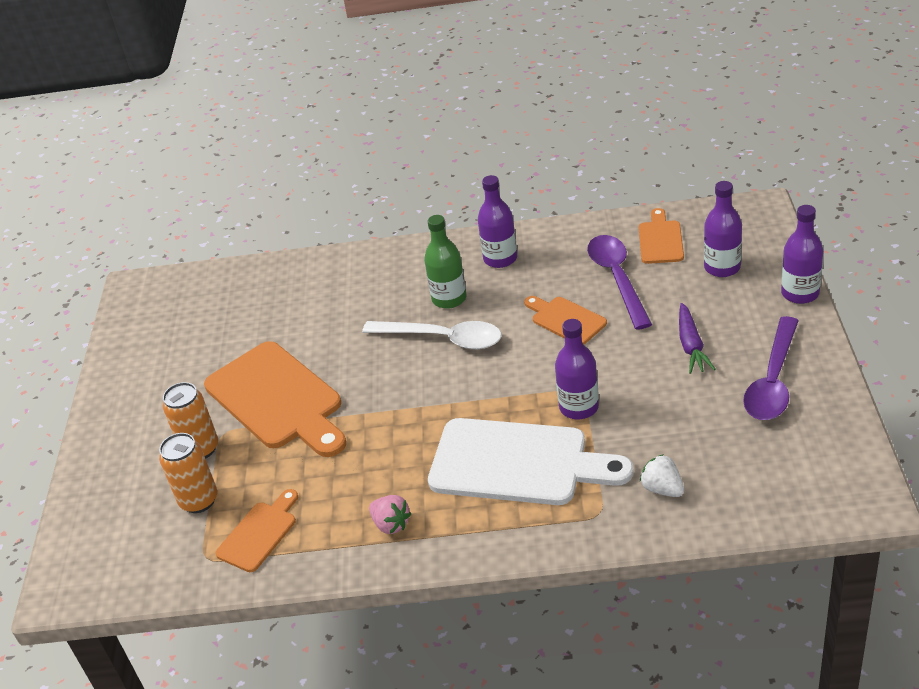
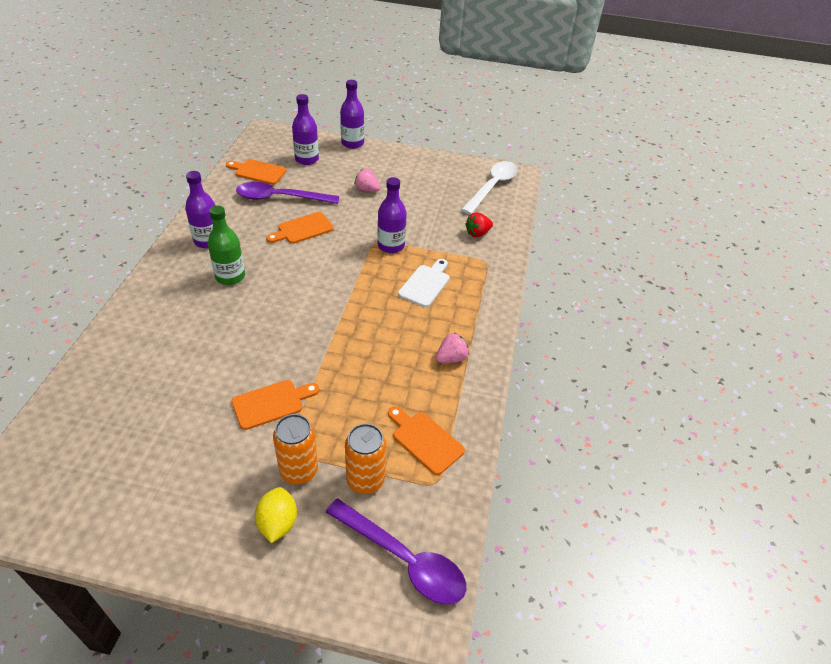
camera: 85 degrees left, 5 degrees up
(142, 455) = (278, 523): none -> yellow lemon
(277, 399) = (271, 403): orange cutting board -> orange cutting board, size x0.51
(442, 339) = (274, 290): white spoon -> white spoon (492, 187)
(517, 463) = (425, 284): white cutting board -> white cutting board, size x0.51
(662, 489) = (477, 233): white strawberry -> red strawberry
(691, 345) = (367, 190): purple carrot -> pink strawberry
(772, 380) = (416, 173): purple spoon -> purple spoon (403, 559)

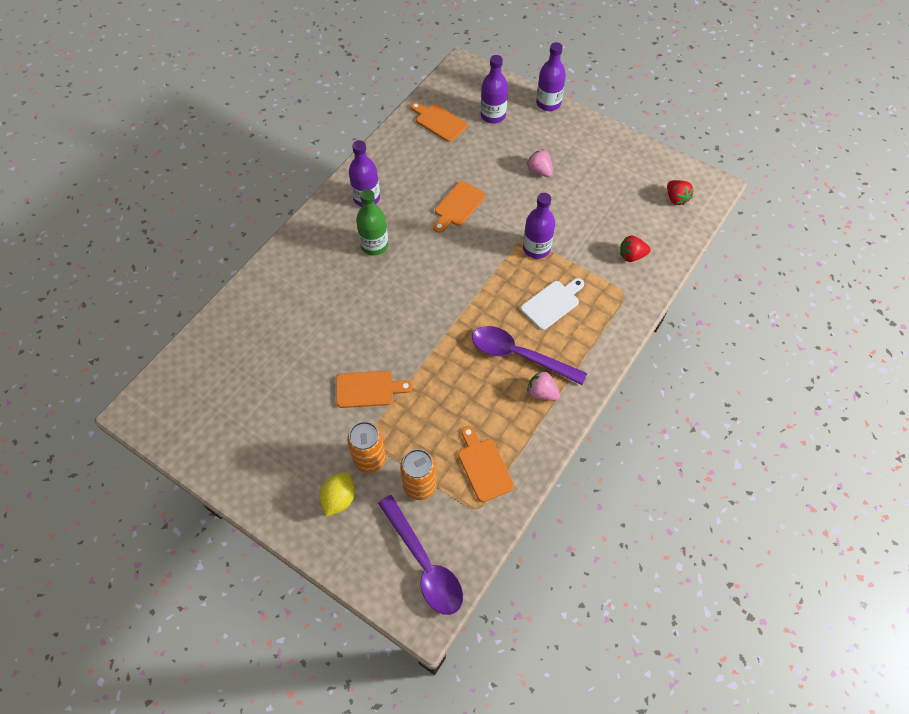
camera: 25 degrees right, 15 degrees up
(280, 198) = (450, 161): purple spoon -> purple spoon (519, 355)
(302, 229) = (458, 206): orange cutting board -> orange cutting board turned 45 degrees counterclockwise
(451, 358) = (542, 392): pink strawberry -> pink strawberry turned 135 degrees counterclockwise
(492, 187) = (676, 198): white spoon -> red strawberry

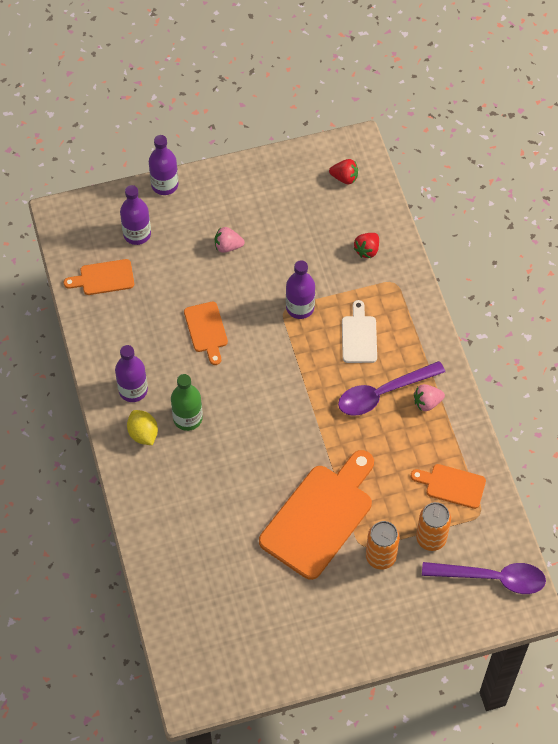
camera: 50 degrees left, 0 degrees up
(339, 499) = (394, 600): yellow lemon -> yellow lemon (143, 434)
(368, 389) = (320, 516): orange cutting board -> orange cutting board, size x1.97

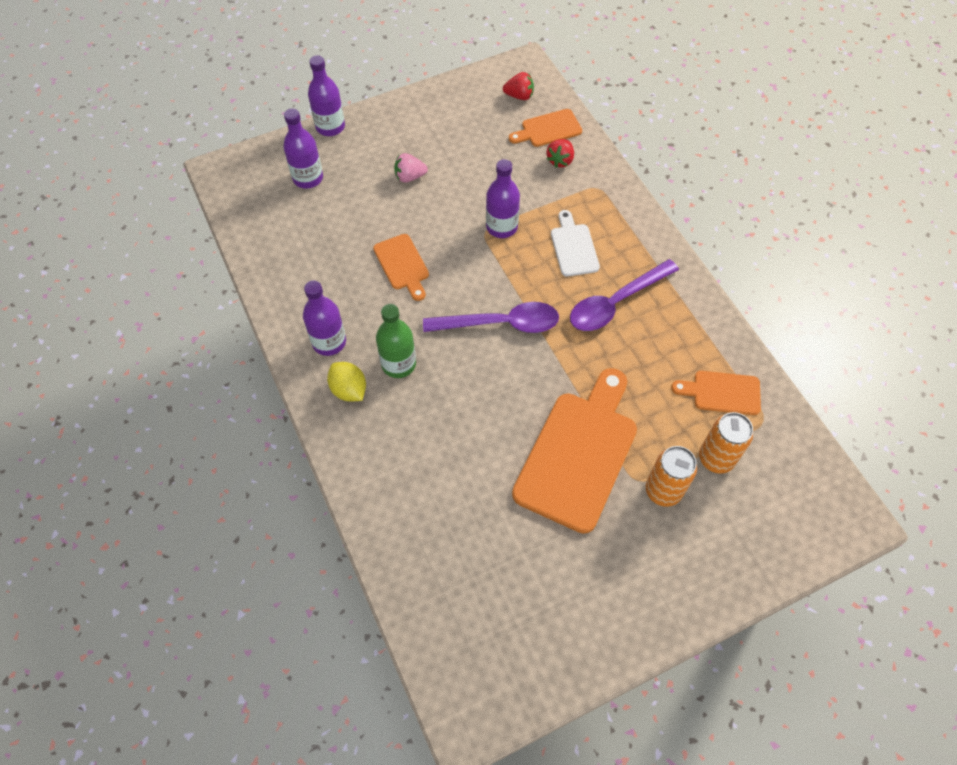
camera: 10 degrees left, 0 degrees up
(103, 278) = (277, 227): orange cutting board -> orange cutting board (548, 129)
(427, 402) = (667, 305): pink strawberry -> none
(492, 578) = (801, 494): purple spoon -> purple spoon (500, 324)

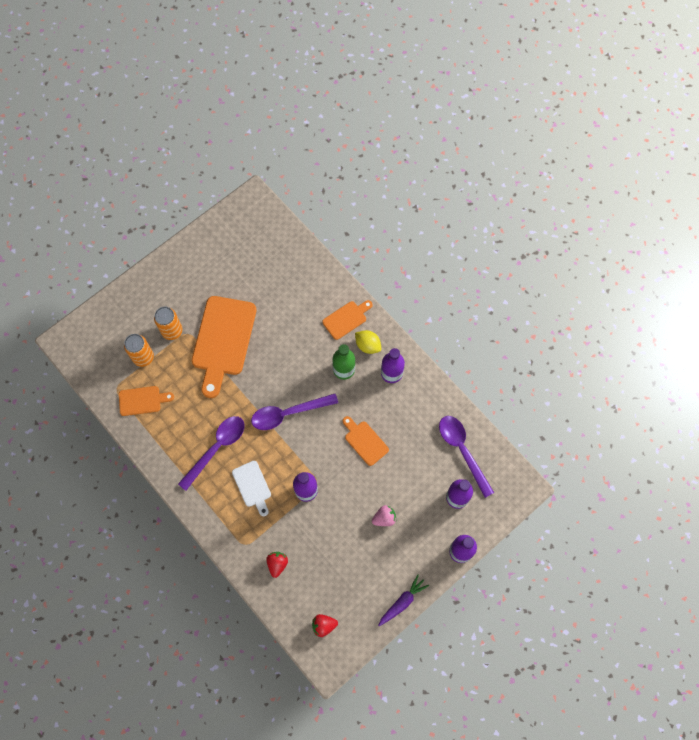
camera: 165 degrees right, 10 degrees up
(275, 225) = (462, 451): none -> purple spoon
(420, 97) = (402, 602): none -> purple carrot
(548, 129) = (293, 594): orange cutting board -> orange cutting board (346, 319)

